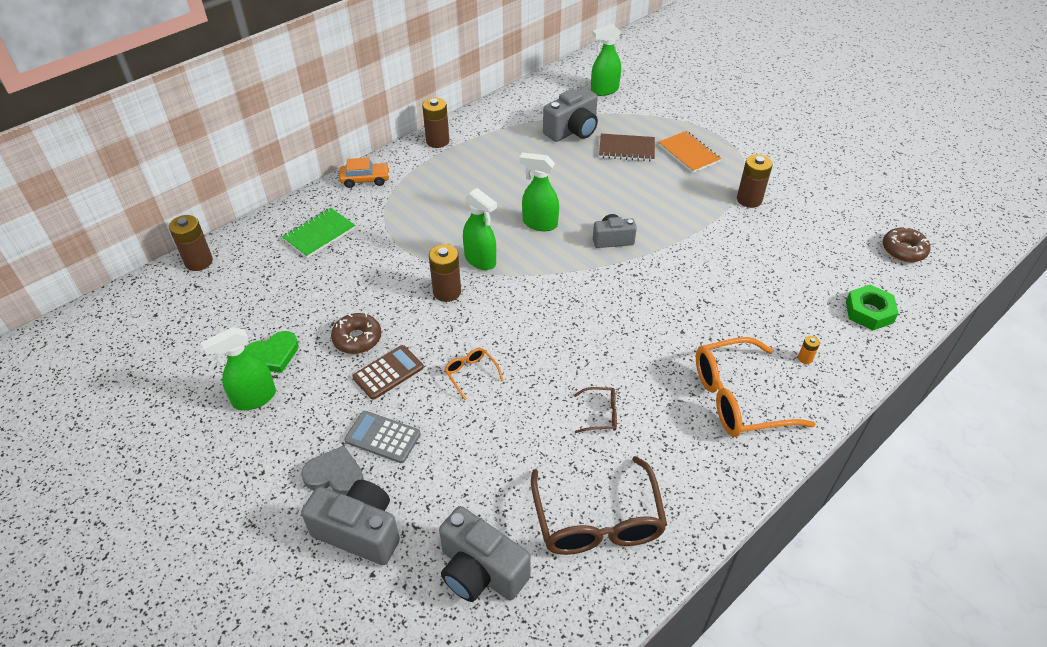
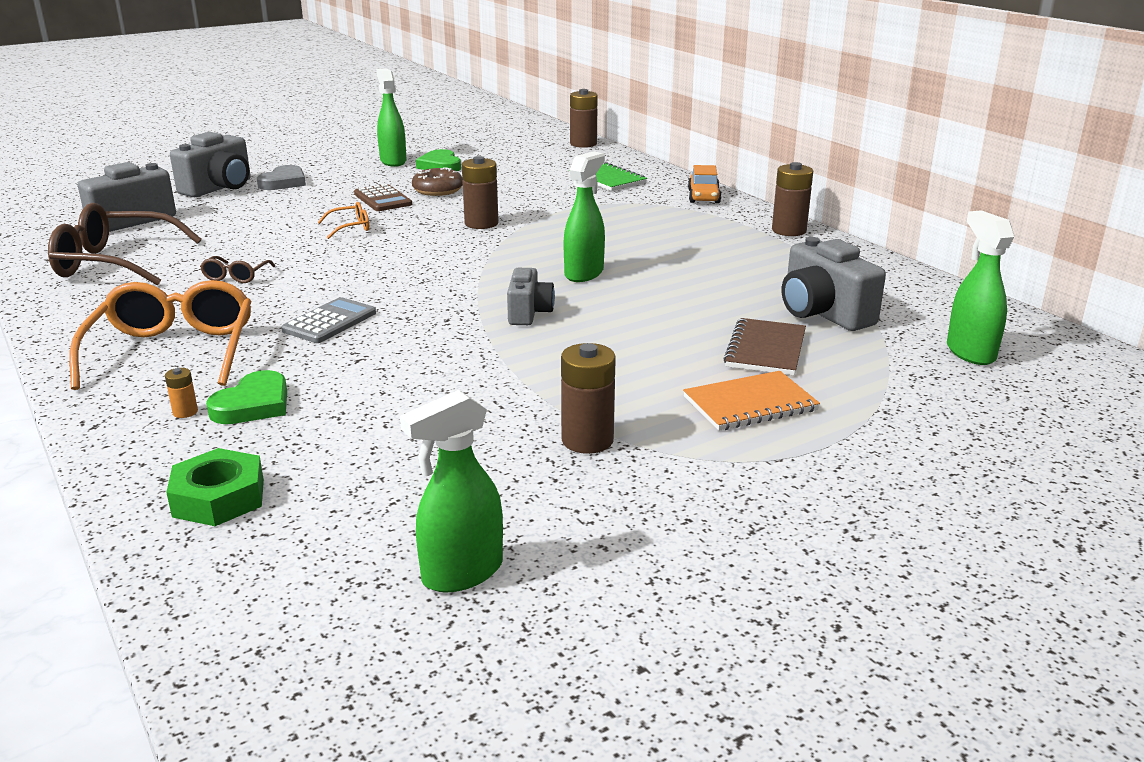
camera: 100 degrees right, 20 degrees down
(383, 437) = (306, 196): grey calculator -> grey calculator (329, 322)
(480, 260) = (526, 240): green spray bottle -> green spray bottle (461, 573)
(781, 331) = (253, 404): none -> green heart
(903, 250) = (343, 598): brown donut -> none

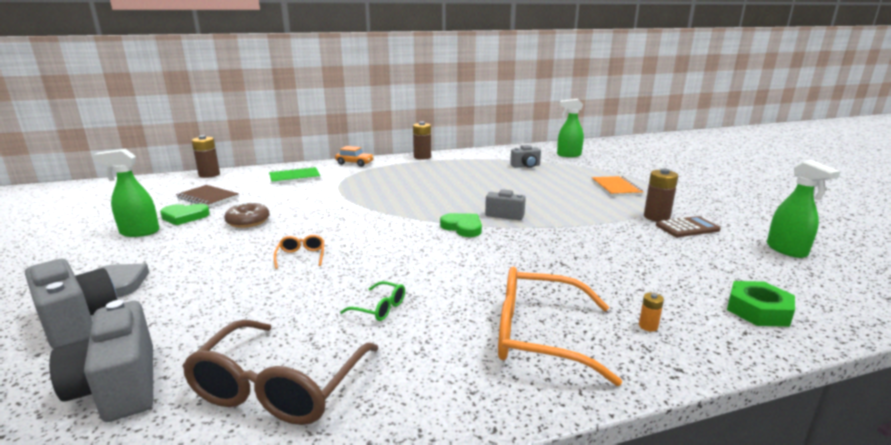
camera: 75 degrees left, 5 degrees down
(236, 276) = (380, 308): brown glasses -> green glasses
(253, 404) = (632, 299): green heart -> green heart (462, 227)
(329, 322) = (498, 270): grey calculator -> none
(382, 199) = (243, 241): brown calculator -> brown calculator (687, 228)
(481, 223) = (341, 214): brown battery -> none
(584, 273) = (453, 198): green spray bottle -> none
(765, 349) = (562, 179): brown notebook -> brown notebook (208, 197)
(823, 313) = (526, 166): grey camera -> grey camera, size x0.63

